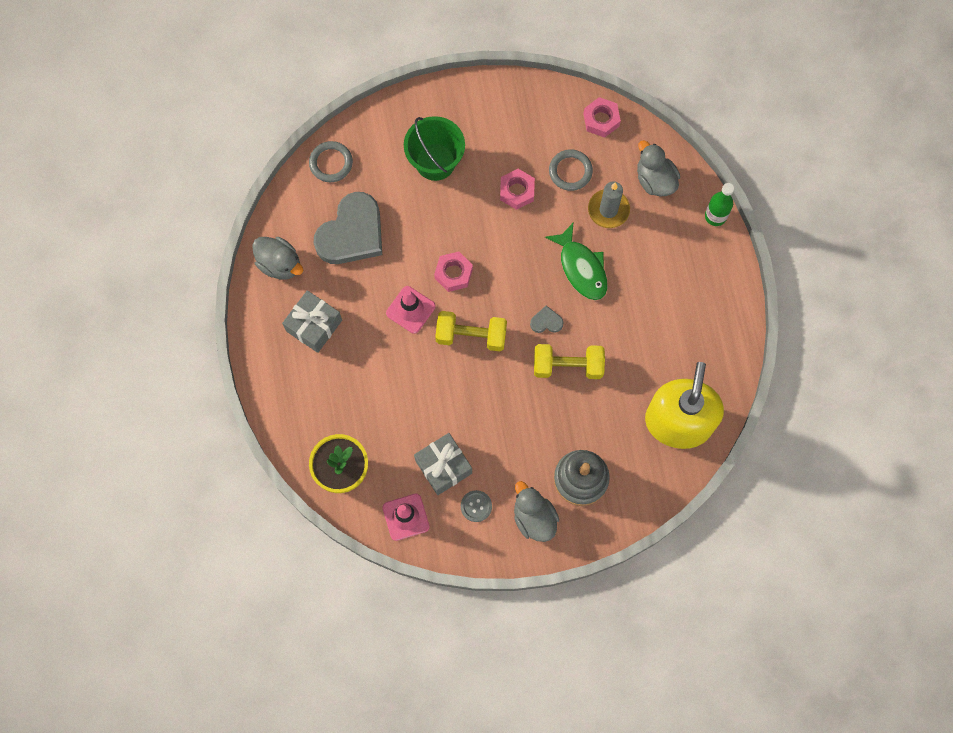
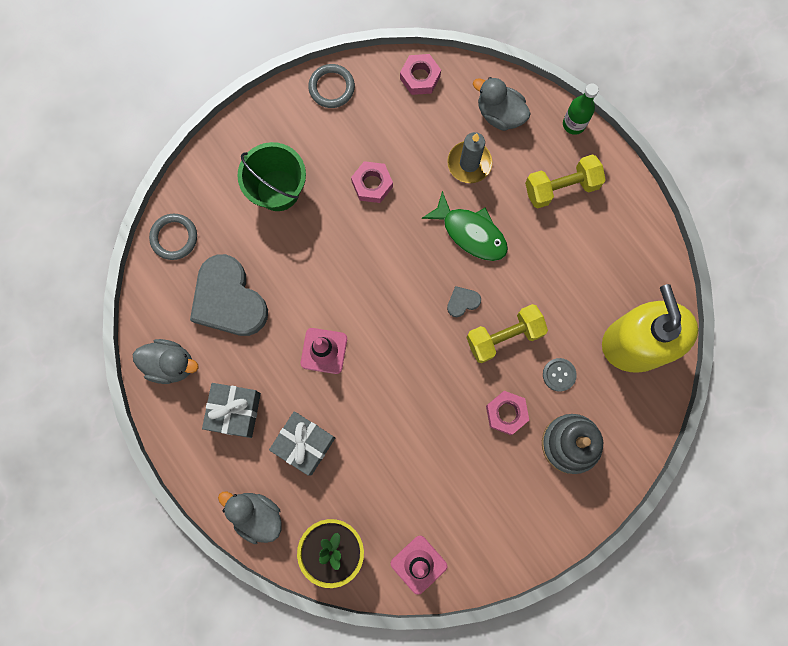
camera: 25 degrees left, 5 degrees up
(352, 233) = (229, 300): grey heart -> grey heart turned 135 degrees clockwise
(443, 467) = (431, 495): grey gift -> grey gift (304, 444)
(453, 273) = (349, 295): pink nut -> pink nut (506, 413)
(471, 336) = (396, 350): yellow dumbbell -> yellow dumbbell (561, 187)
(476, 506) = (482, 520): grey button -> grey button (559, 375)
(534, 518) = (544, 505): grey duck -> grey duck (256, 515)
(570, 171) = (414, 141): grey ring -> grey ring (331, 87)

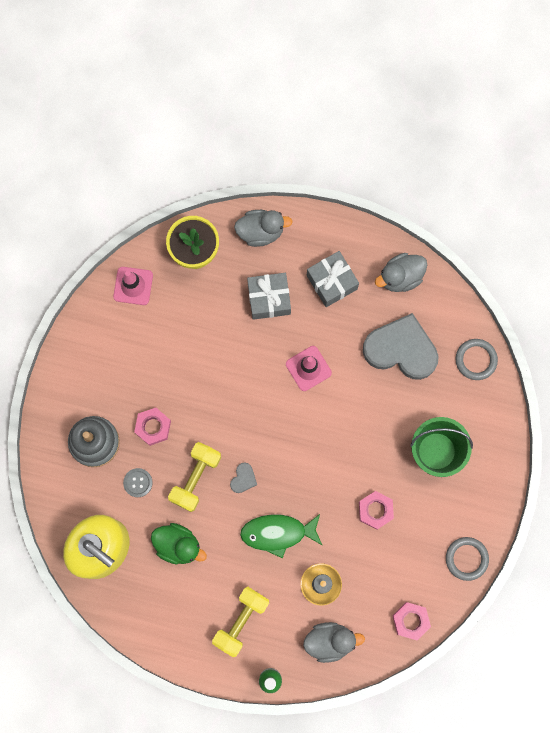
camera: 140 degrees right, 0 degrees up
(565, 292) = (178, 545): none -> green duck

